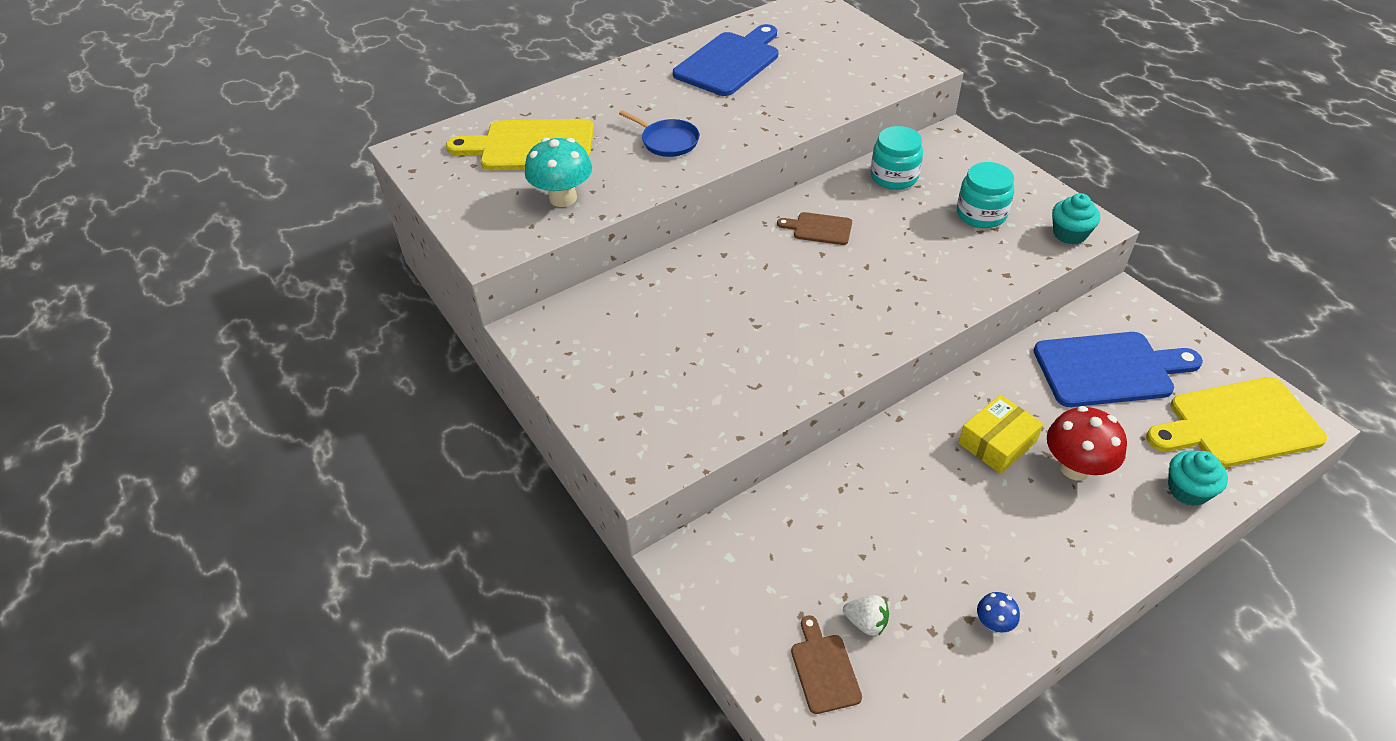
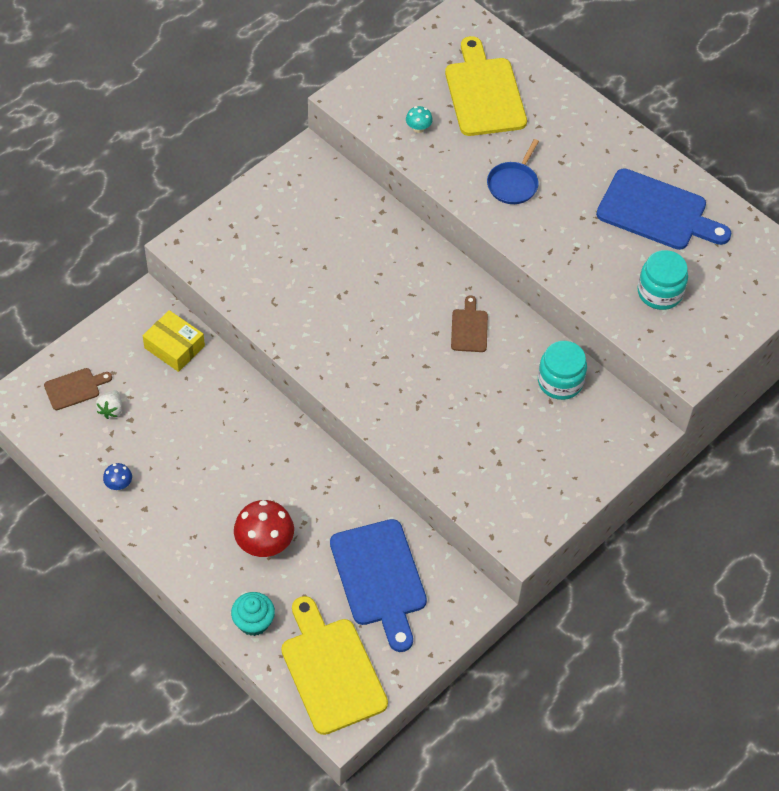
camera: 75 degrees right, 10 degrees up
(563, 198) = (418, 128): turquoise mushroom -> turquoise mushroom, size x0.49
(981, 214) = (518, 452): turquoise jar -> turquoise jar (659, 292)
(997, 442) = (282, 491): yellow box -> yellow box (174, 347)
(1069, 234) = (504, 522): turquoise cupcake -> none

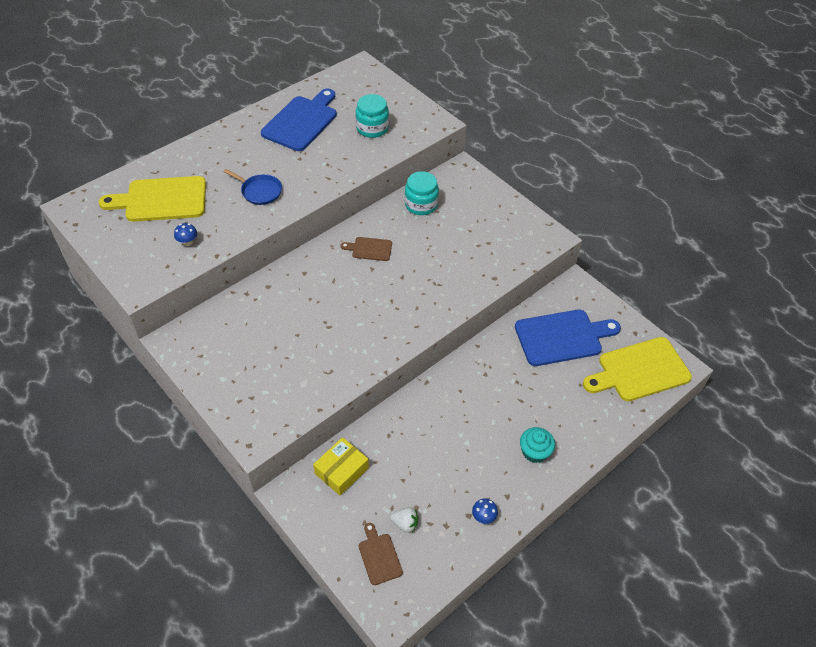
camera: 85 degrees left, 5 degrees down
(253, 622) = (605, 418): turquoise cupcake -> turquoise cupcake (534, 452)
(265, 544) = (537, 408): red mushroom -> none
(418, 128) = (188, 242): turquoise mushroom -> blue mushroom

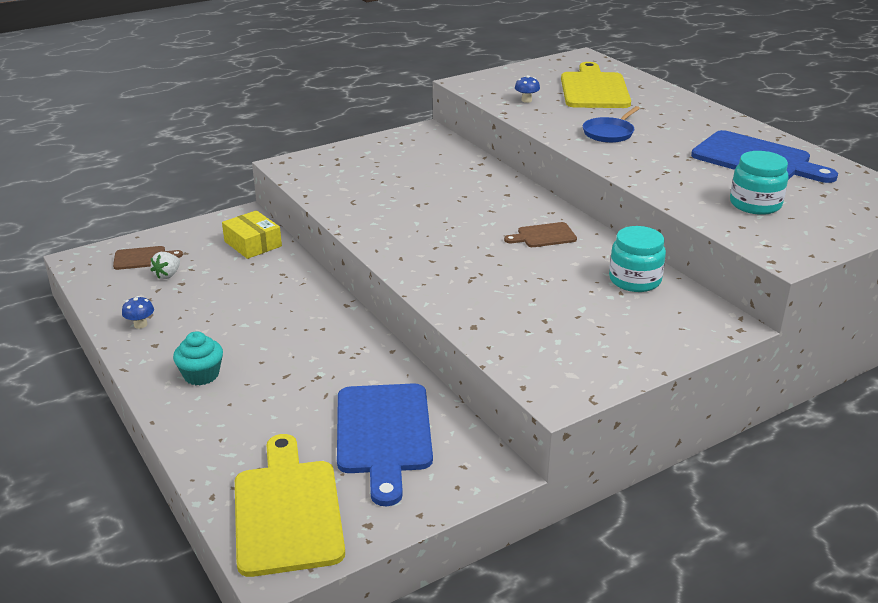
camera: 100 degrees right, 20 degrees down
(370, 249) = (544, 236): brown cutting board -> brown cutting board turned 120 degrees counterclockwise

